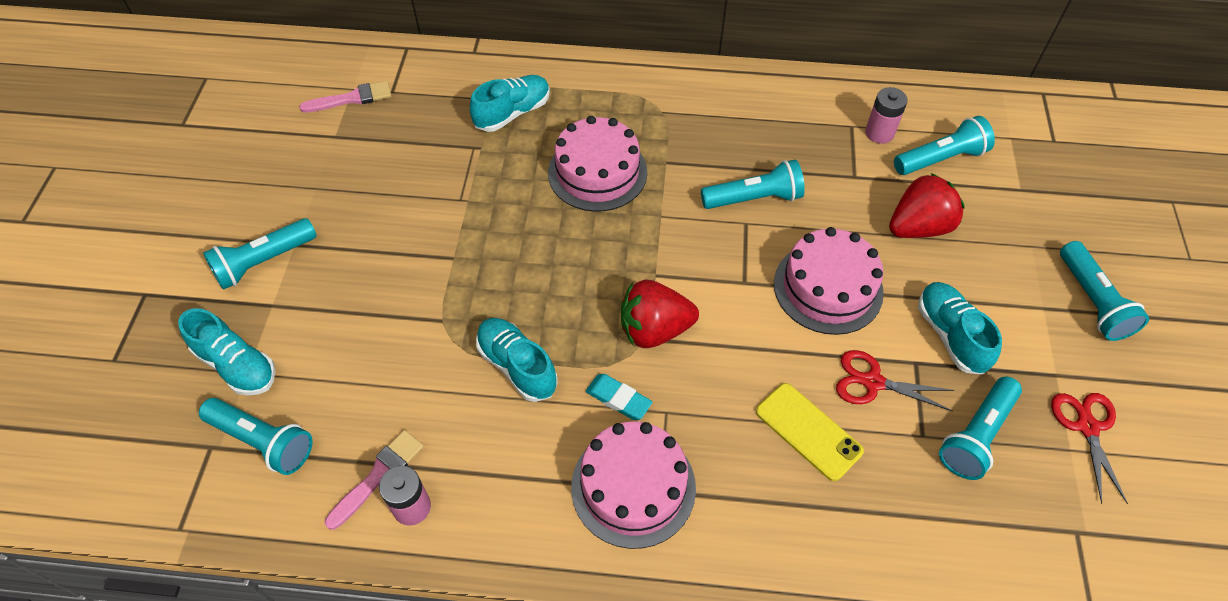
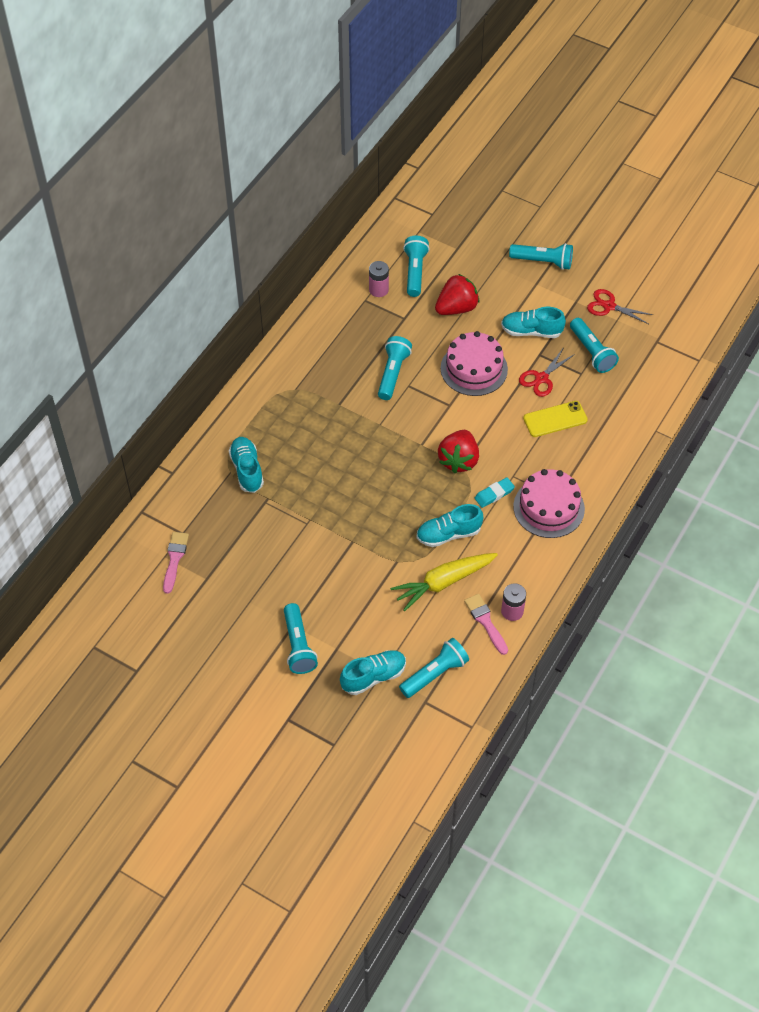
camera: 65 degrees left, 0 degrees up
(429, 392) = (443, 582): none -> yellow carrot
(597, 172) = (326, 443): pink cake -> none
(918, 227) = (456, 308): red strawberry -> red strawberry turned 60 degrees clockwise

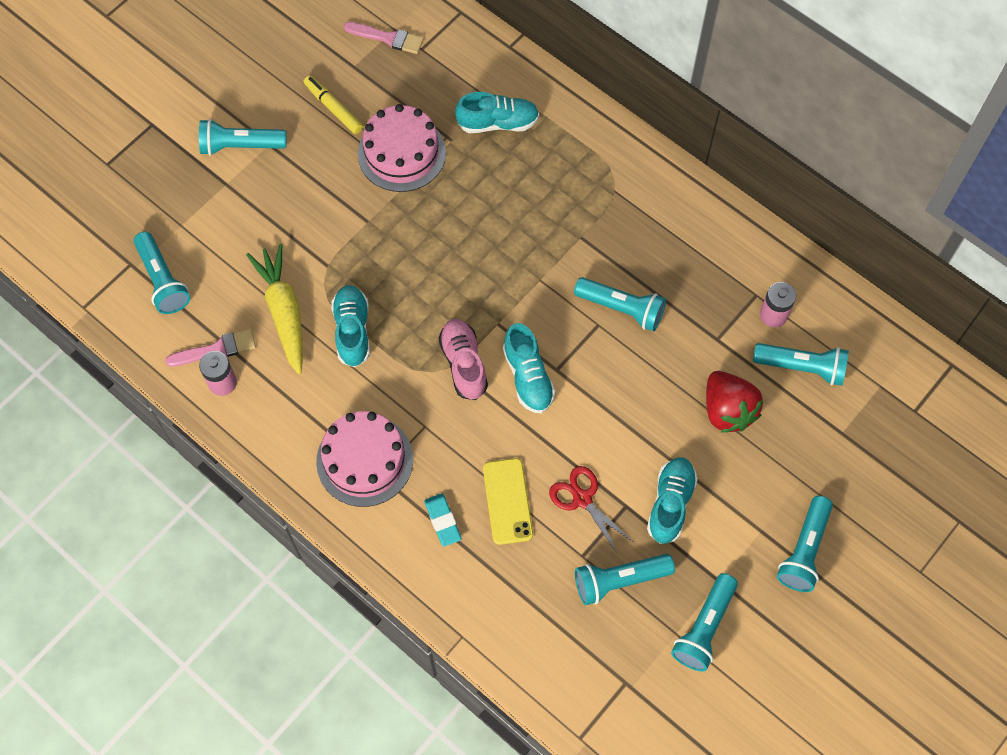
camera: 100 degrees right, 10 degrees up
(250, 585) = (333, 108): none -> yellow marker
(373, 677) = (178, 216): turquoise shoe -> turquoise shoe (528, 377)
(458, 460) = (464, 364): red strawberry -> pink shoe
(474, 369) = (613, 412): pink cake -> pink cake (401, 153)
(494, 494) = (401, 397): turquoise eraser -> turquoise eraser (443, 521)
(609, 306) = (704, 628): red scissors -> turquoise flashlight

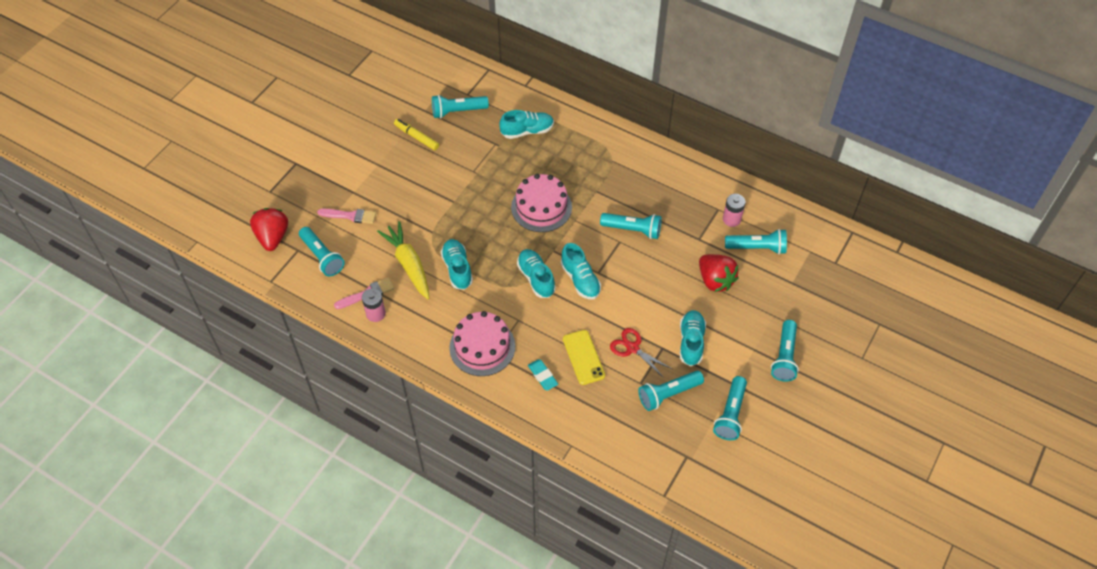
camera: 10 degrees left, 10 degrees down
(98, 238) = (273, 237): none -> red strawberry
(240, 146) = (359, 168): turquoise flashlight -> turquoise flashlight (458, 111)
(388, 38) = (444, 91): pink brush -> pink brush (350, 216)
(401, 153) = (467, 158): pink cake -> pink cake (541, 207)
(464, 364) = (536, 278): pink shoe -> turquoise shoe

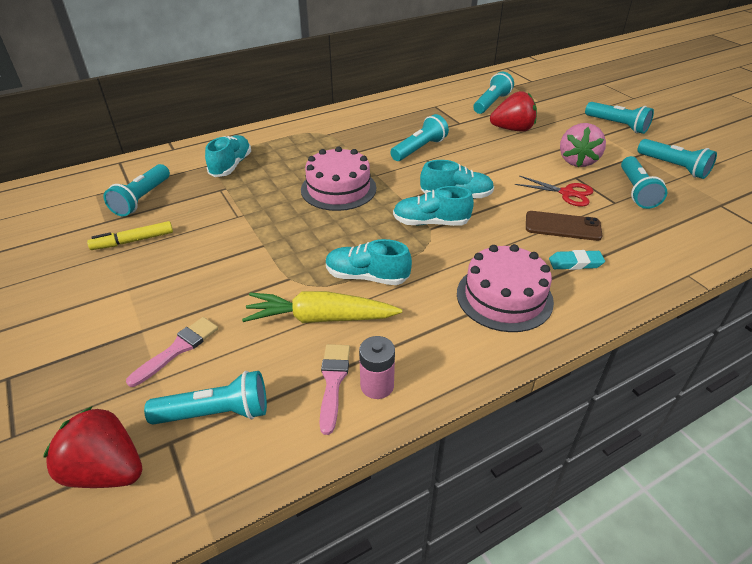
camera: 60 degrees left, 15 degrees down
(583, 357) = (562, 226): yellow phone -> brown phone
(632, 348) = (567, 193): red scissors -> red scissors turned 135 degrees counterclockwise
(691, 342) = (577, 161): turquoise shoe -> pink strawberry
(731, 219) = (451, 104): pink battery -> none

